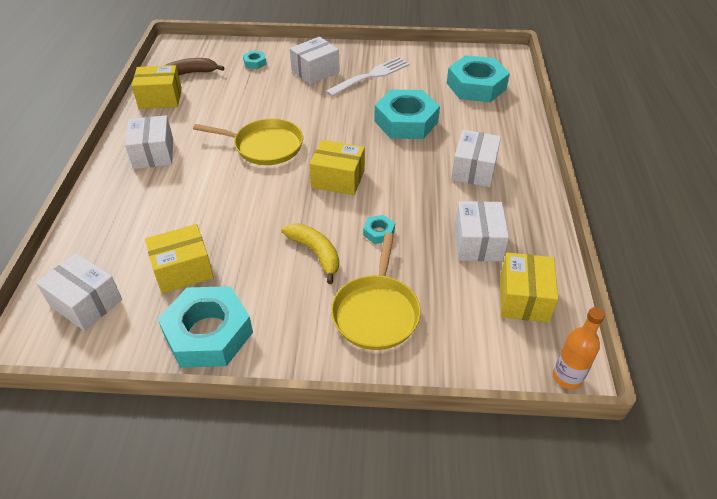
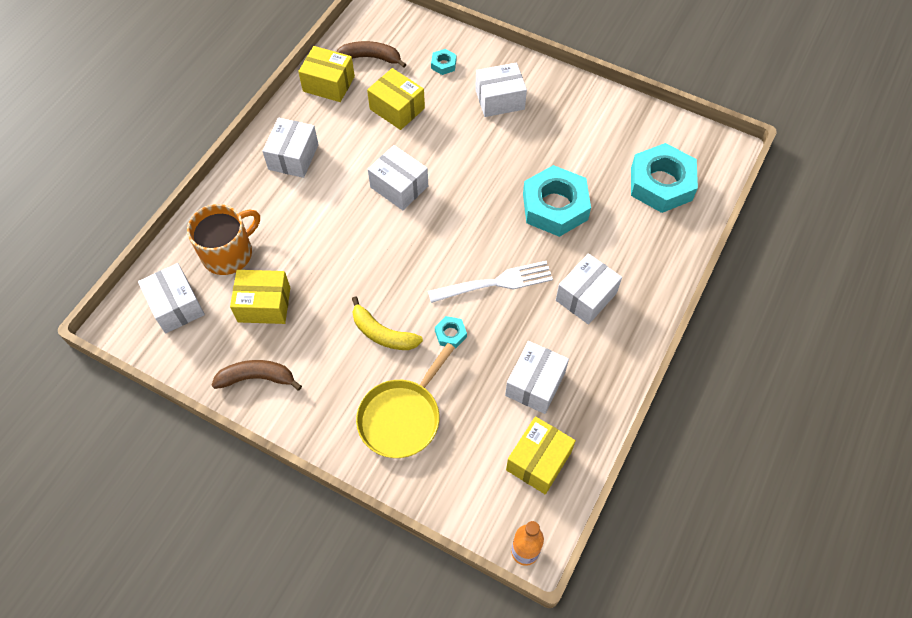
camera: 25 degrees right, 15 degrees up
(124, 241) = (229, 253): none -> orange mug
(208, 333) = (257, 378): turquoise nut -> brown banana
(265, 146) = (399, 187): yellow pan -> white box
(315, 253) = (382, 333): yellow banana -> yellow banana turned 135 degrees clockwise
(338, 179) = (447, 255): yellow box -> yellow box (397, 108)
(370, 76) = (554, 128): white fork -> white fork (495, 283)

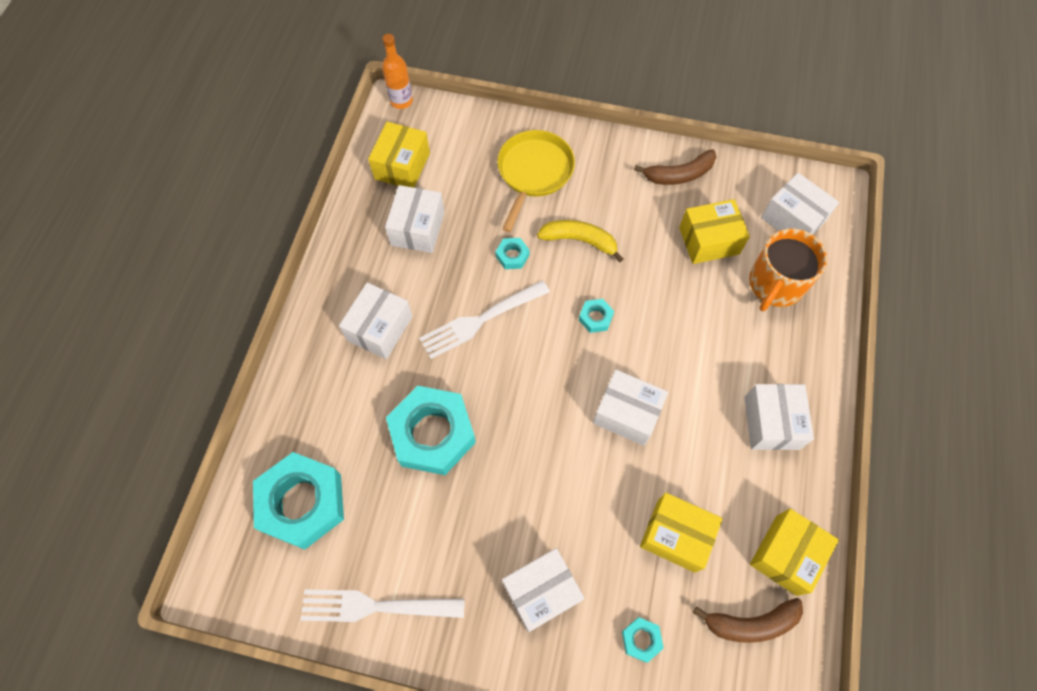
camera: 165 degrees right, 5 degrees up
(328, 84) = (786, 555): yellow box -> yellow box turned 60 degrees counterclockwise
(395, 262) = (595, 318): none -> turquoise nut
(612, 115) = (377, 606): none -> white fork

